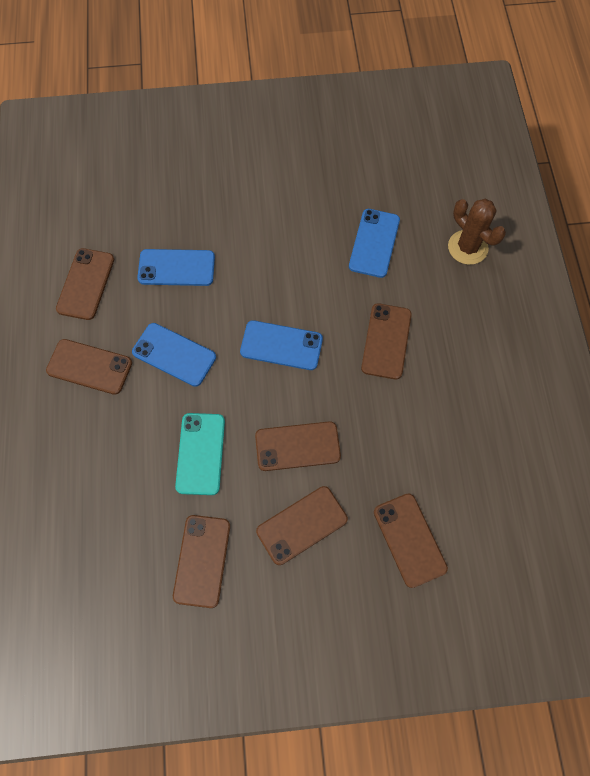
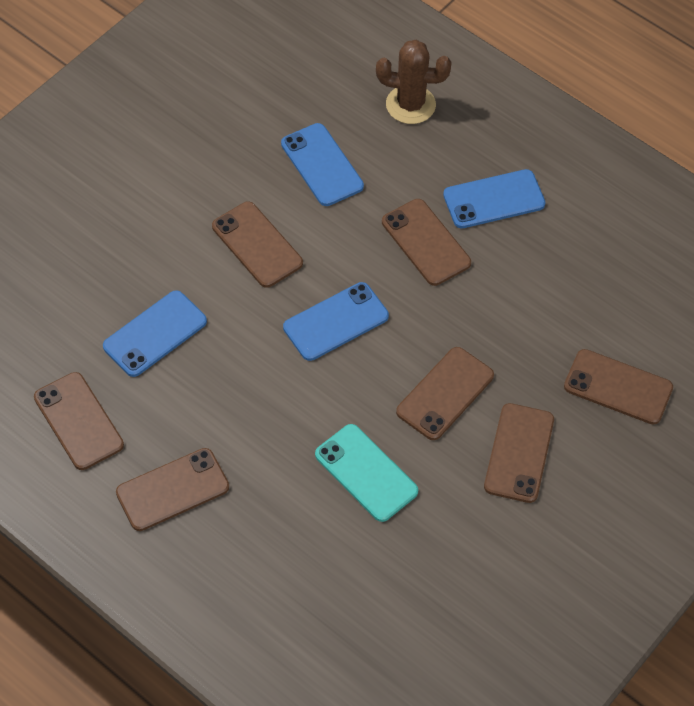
camera: 45 degrees left, 10 degrees down
(174, 355) = (243, 412): blue phone -> blue phone (494, 199)
(202, 560) = (466, 556): brown phone -> brown phone (257, 245)

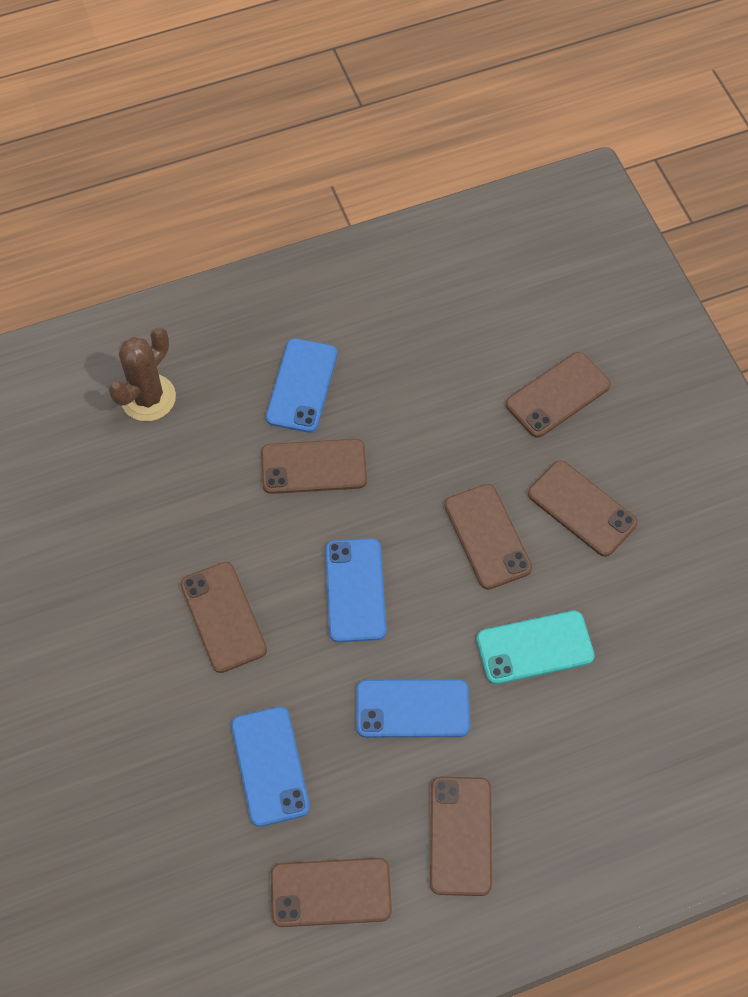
camera: 60 degrees left, 5 degrees up
(257, 245) = (223, 617): brown phone -> brown phone turned 75 degrees clockwise
(322, 165) = (166, 511): blue phone -> blue phone (412, 709)

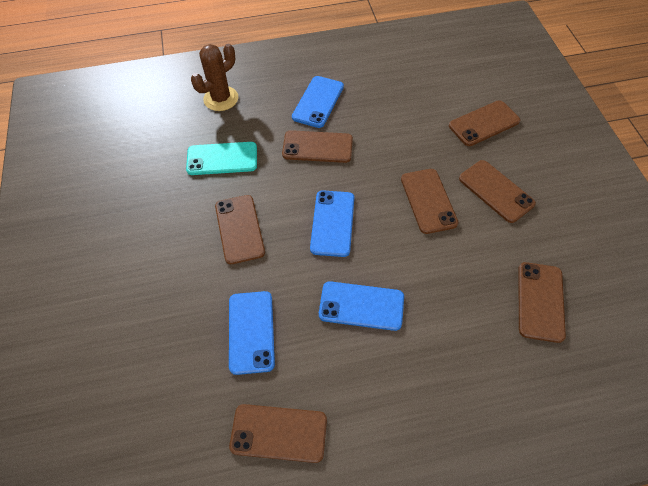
camera: 10 degrees right, 5 degrees down
(460, 835) = (385, 404): brown phone -> brown phone (540, 301)
(535, 648) = (455, 276): turquoise phone -> turquoise phone (222, 159)

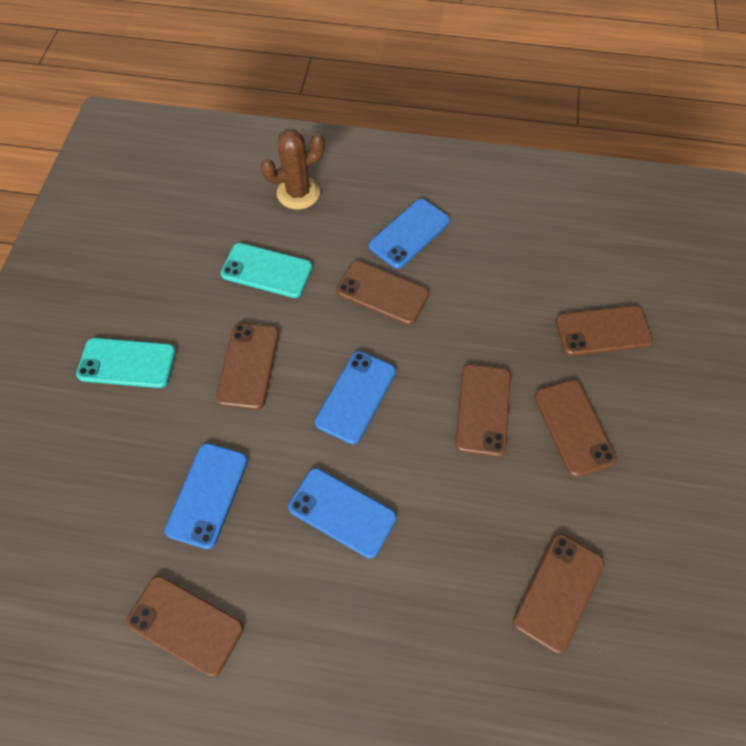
camera: 20 degrees right, 5 degrees up
(139, 260) = (127, 363): none -> turquoise phone

